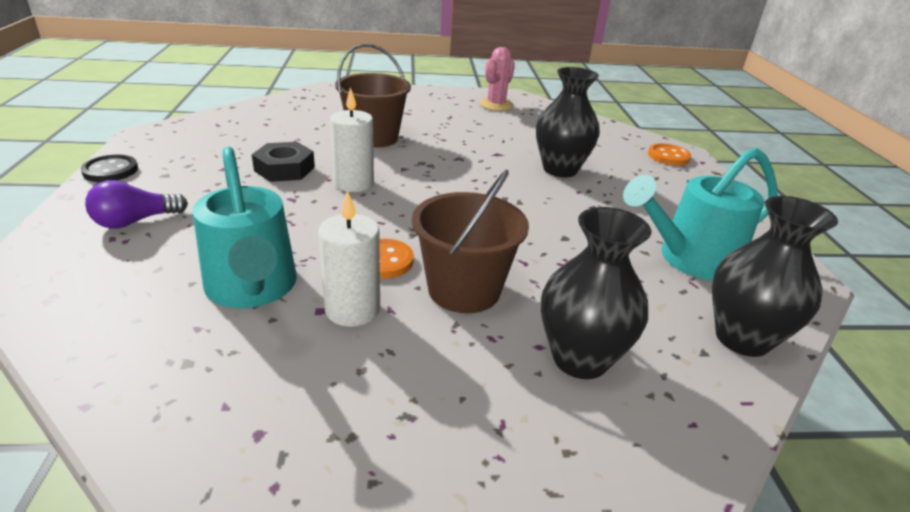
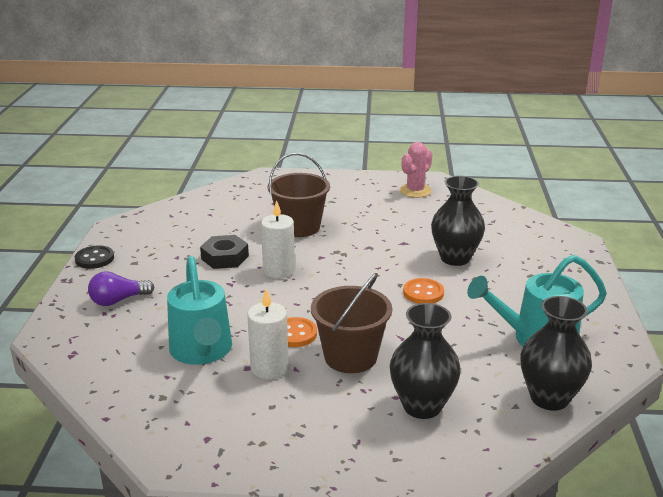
camera: 10 degrees right, 5 degrees down
(668, 156) = (561, 245): orange button -> orange button (423, 293)

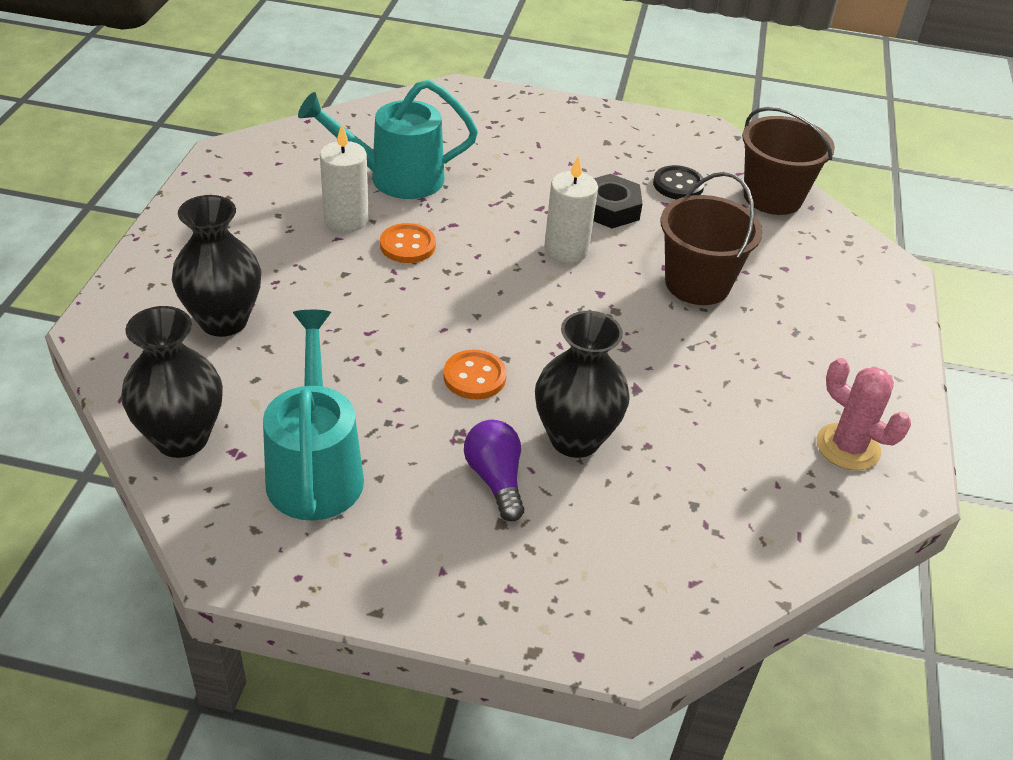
camera: 95 degrees right, 15 degrees up
(94, 259) = (619, 116): black button -> black button (678, 185)
(118, 300) = (518, 129): purple light bulb -> purple light bulb (495, 479)
(350, 357) = (343, 282): brown bucket -> brown bucket (772, 197)

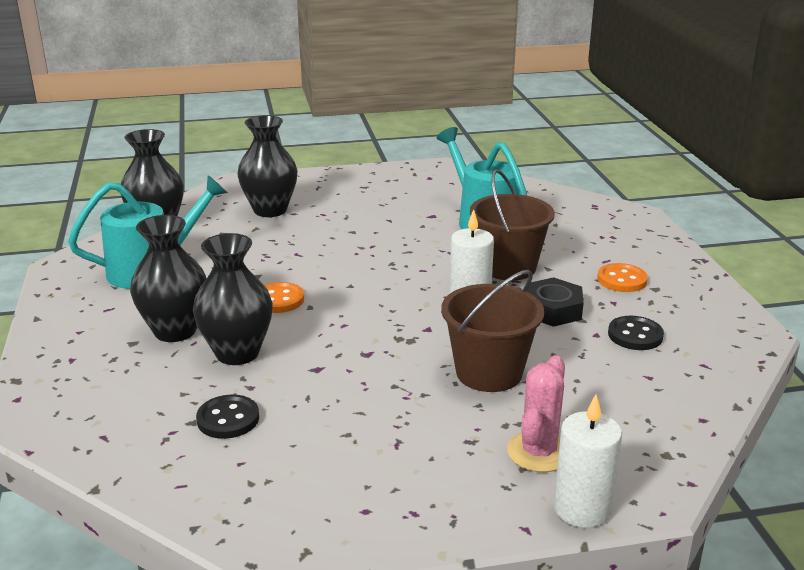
camera: 70 degrees right, 15 degrees down
(346, 220) = (412, 217): white candle -> white candle (582, 509)
(407, 245) = (406, 243): orange button -> orange button (622, 280)
(495, 479) = (175, 331): purple light bulb -> black vase
(700, 476) = (228, 419): none -> black button
(772, 197) = (687, 392): brown bucket -> brown bucket (508, 267)
(848, 447) = (317, 499): pink cactus -> pink cactus (538, 452)

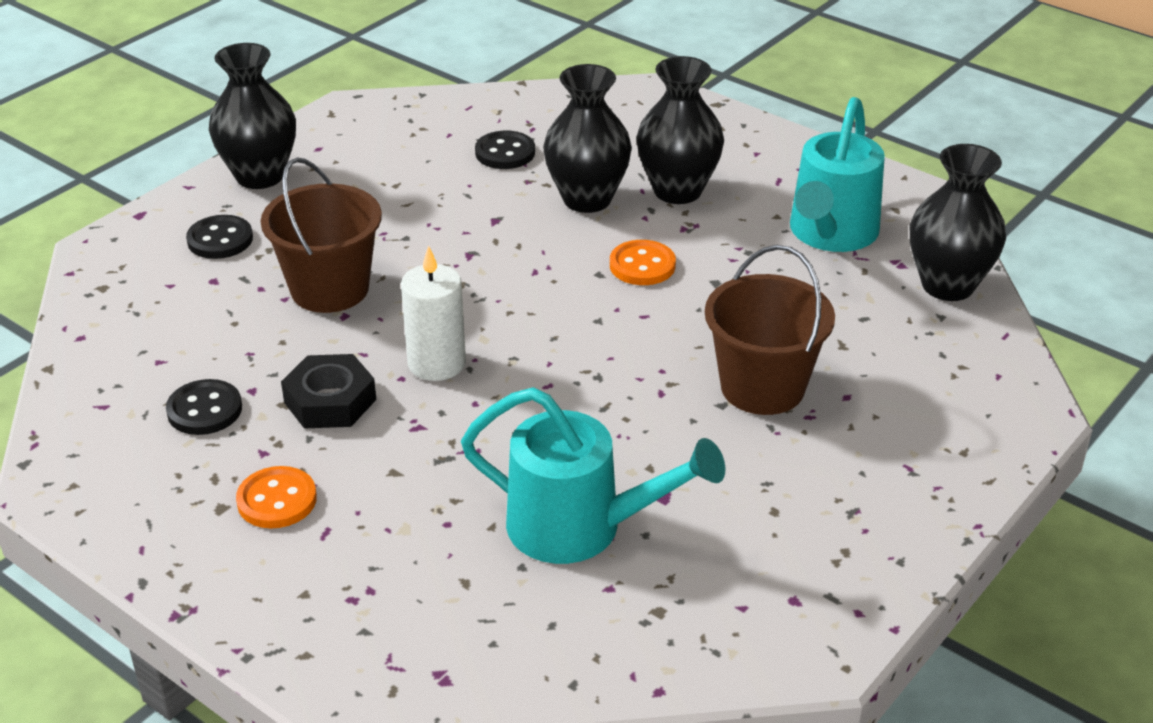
camera: 140 degrees right, 10 degrees up
(270, 210) = (883, 384): black vase -> black vase (260, 176)
(508, 267) = (447, 445): brown bucket -> brown bucket (762, 387)
(538, 452) = (220, 239): pink cactus -> black button
(582, 509) = (153, 215): white candle -> none

